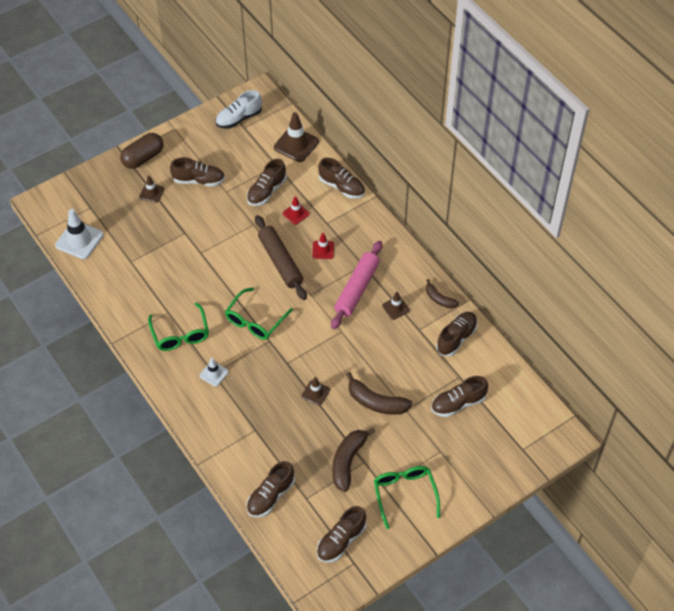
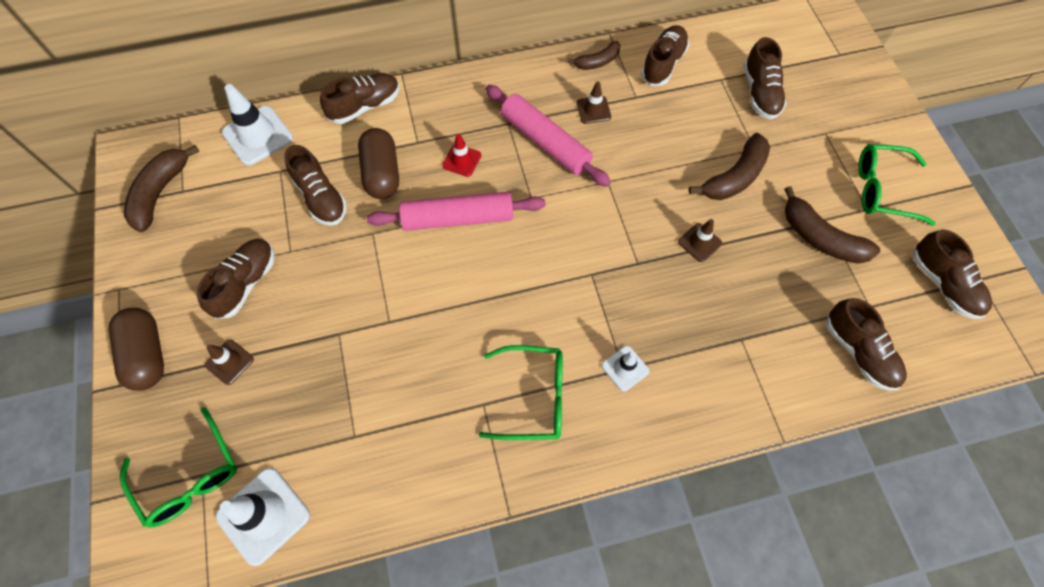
camera: 70 degrees left, 10 degrees up
(239, 118) = (160, 192): white shoe -> brown banana
(255, 320) = (549, 282): green glasses -> green glasses (189, 476)
(280, 262) = (458, 218): brown rolling pin -> pink rolling pin
(296, 144) = (258, 136): brown traffic cone -> white traffic cone
(296, 214) = (382, 173): red traffic cone -> brown capsule
(456, 338) = (663, 64): brown shoe -> brown shoe turned 60 degrees clockwise

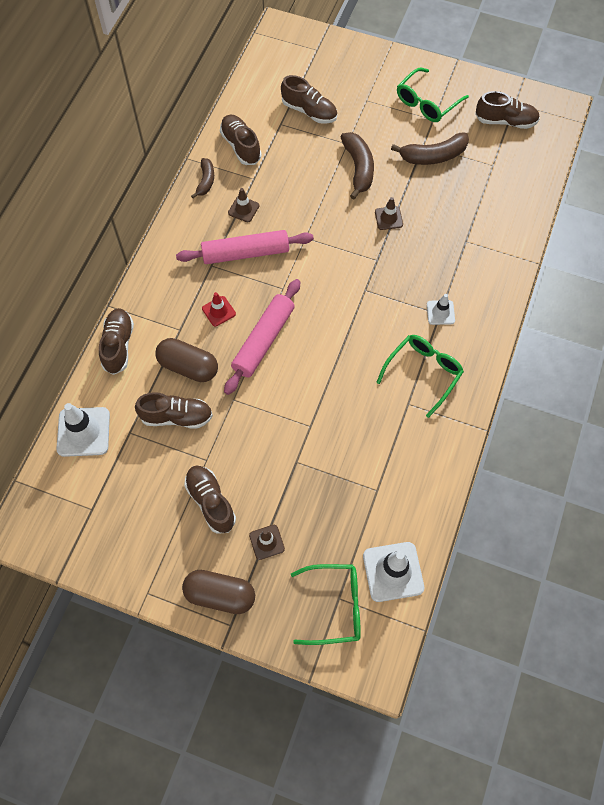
camera: 55 degrees left, 0 degrees up
(160, 192) = (80, 526): brown banana -> none
(859, 352) = (515, 190): brown shoe -> none

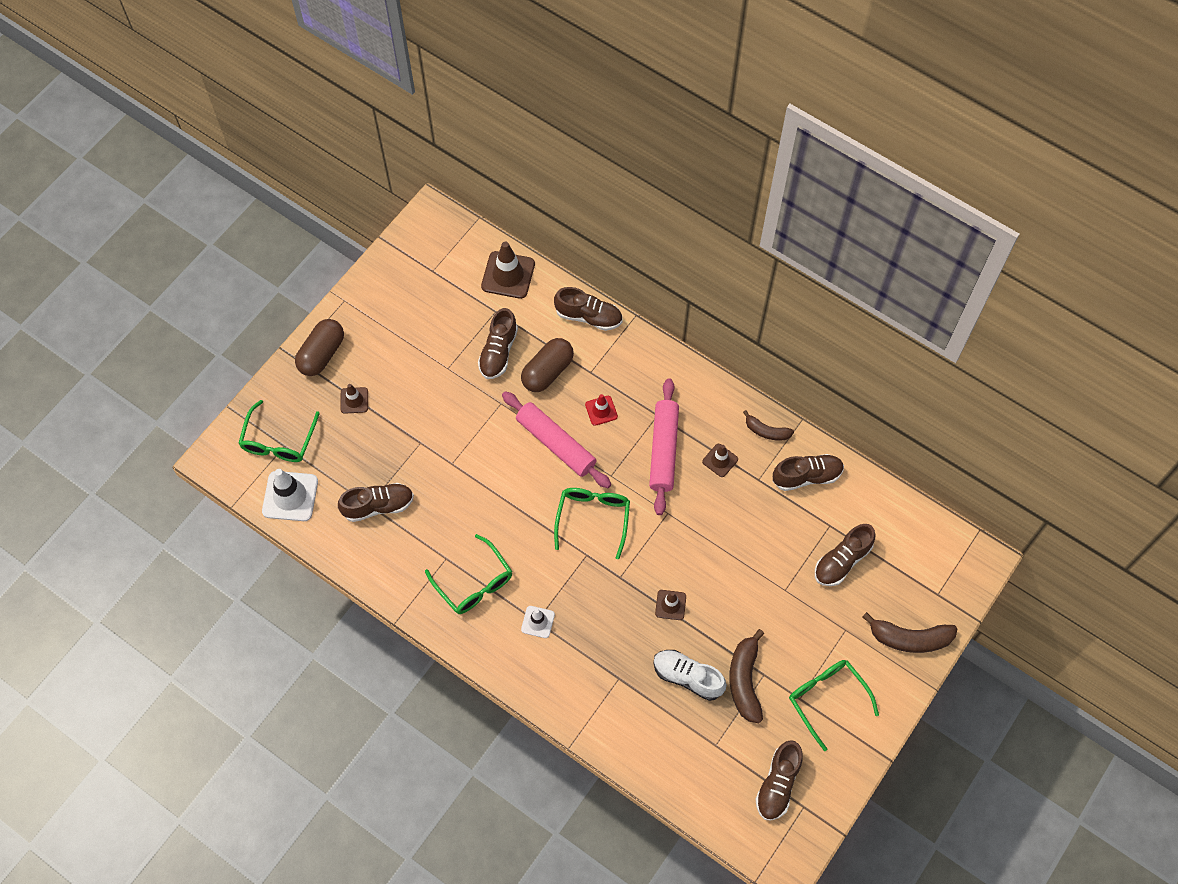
camera: 105 degrees right, 0 degrees up
(83, 432) = (508, 275): white traffic cone -> brown traffic cone
(210, 502) = (406, 363): brown shoe -> brown shoe (378, 506)
(329, 293) = (593, 518): none -> green glasses
(358, 168) = (746, 592): brown banana -> brown banana (909, 638)
(446, 194) = (687, 677): none -> white shoe

